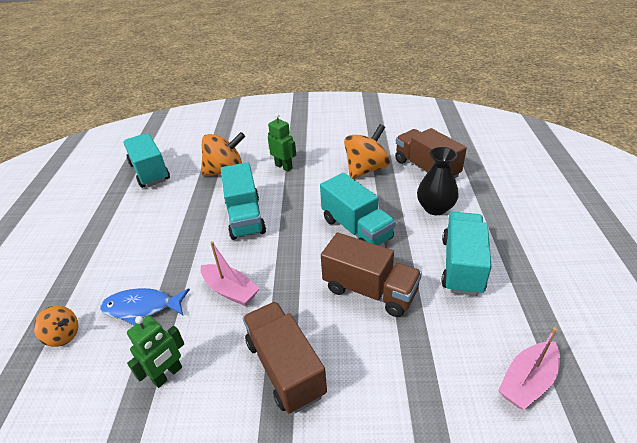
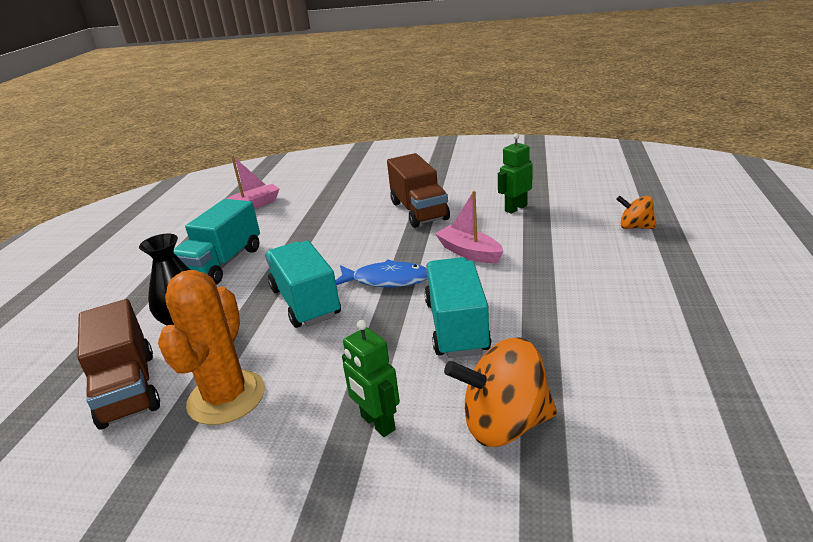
camera: 170 degrees left, 10 degrees down
(142, 308) = (564, 243): blue fish -> blue fish (386, 280)
(150, 172) = (693, 444): turquoise truck -> none
(366, 169) = (226, 397): orange spinning top -> orange cactus
(369, 290) = (327, 249): brown truck -> none

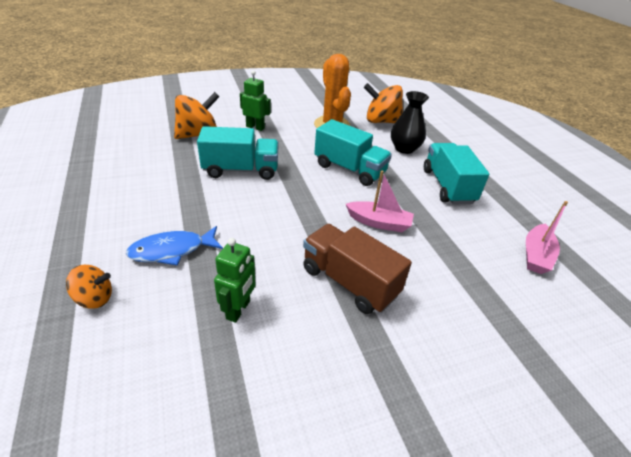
camera: 145 degrees right, 10 degrees up
(128, 388) = (381, 121): brown truck -> orange spinning top
(386, 280) = (310, 193): blue fish -> blue fish (172, 250)
(456, 326) = (241, 170): turquoise truck -> turquoise truck turned 60 degrees counterclockwise
(469, 252) = (261, 230): pink boat -> pink boat (379, 223)

